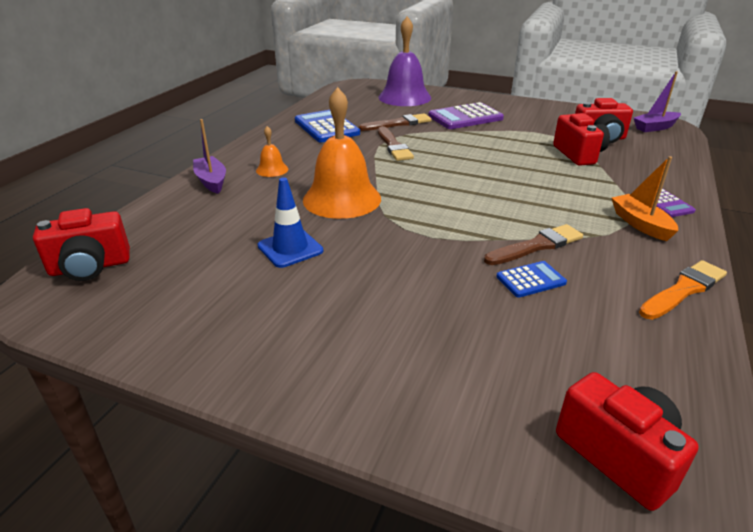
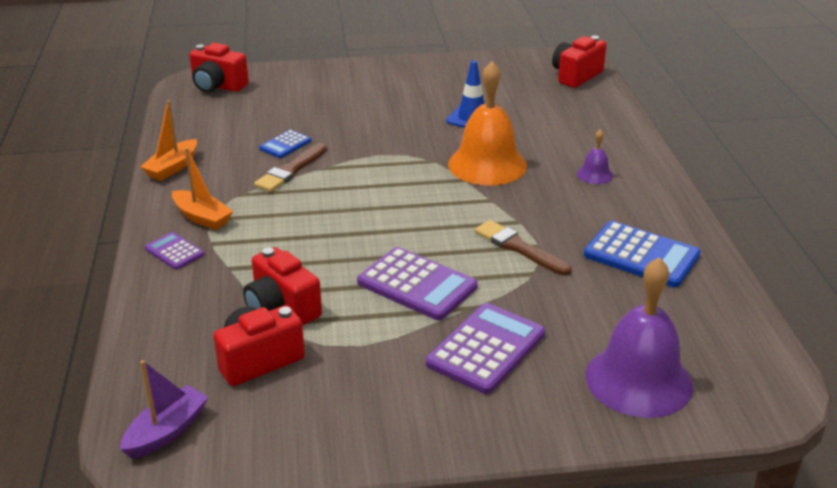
camera: 150 degrees right, 0 degrees up
(211, 181) = (624, 147): purple boat -> none
(272, 170) = (595, 174): orange bell -> purple bell
(398, 124) = (563, 296): brown brush -> none
(480, 145) = (417, 285): none -> purple calculator
(683, 290) = (172, 168): orange brush -> orange boat

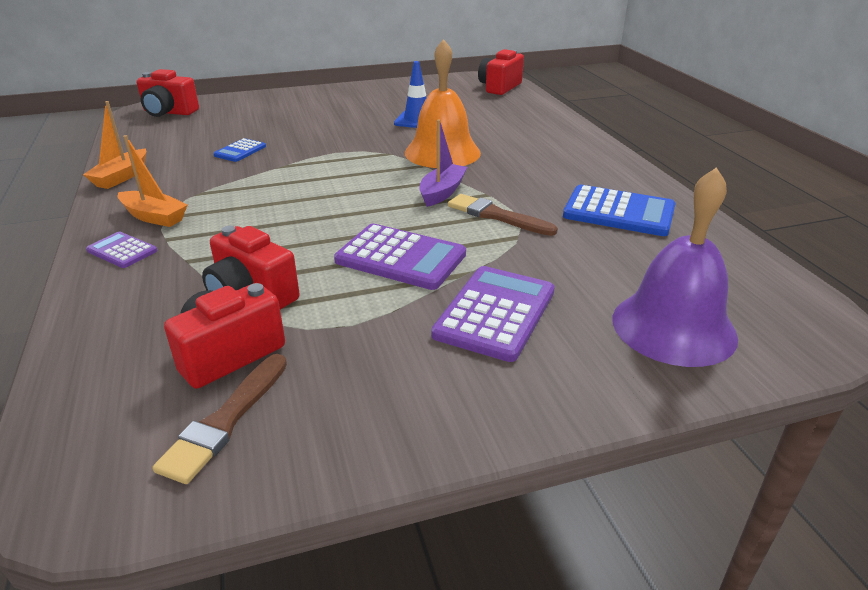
camera: 10 degrees left, 0 degrees up
(167, 431) = (107, 459): purple boat -> purple boat (442, 192)
(290, 170) = (248, 170): brown brush -> brown brush (225, 420)
(595, 174) = (545, 153): purple bell -> none

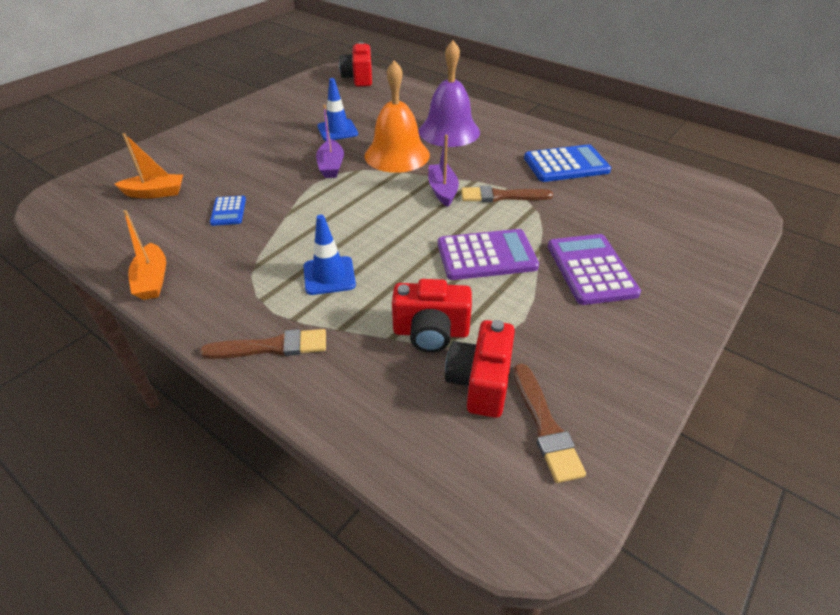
camera: 35 degrees left, 10 degrees up
(122, 251) = (271, 347): purple calculator -> brown brush
(154, 217) = (250, 304): orange boat -> orange boat (155, 193)
(169, 112) = (88, 194): red camera -> none
(240, 220) = (329, 276): none -> blue traffic cone
(369, 144) = (331, 166): none -> purple boat
(673, 327) = (682, 234): purple bell -> purple bell (449, 131)

